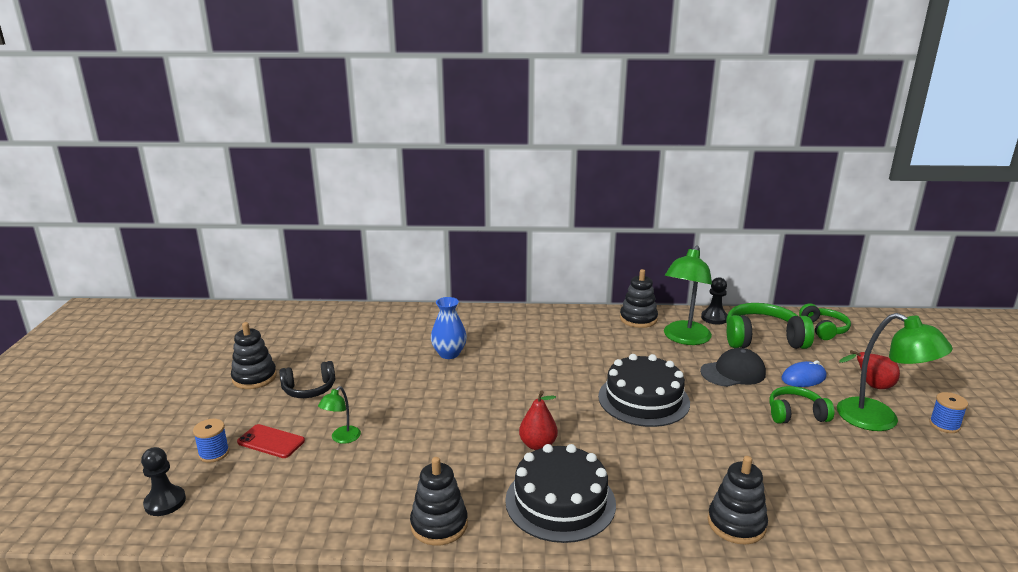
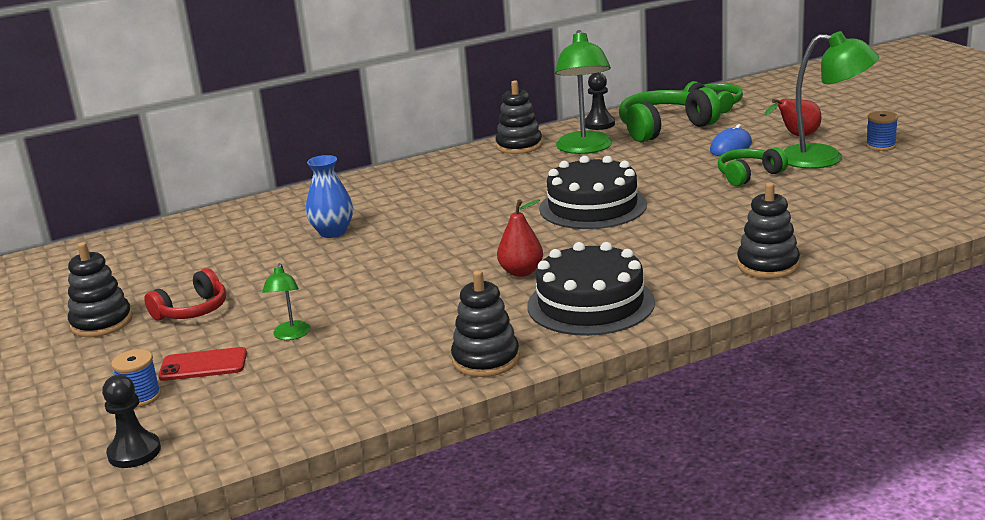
camera: 25 degrees left, 0 degrees up
(309, 389) = (192, 310): black headphones -> red headphones
(733, 372) = (660, 161): black cap -> none

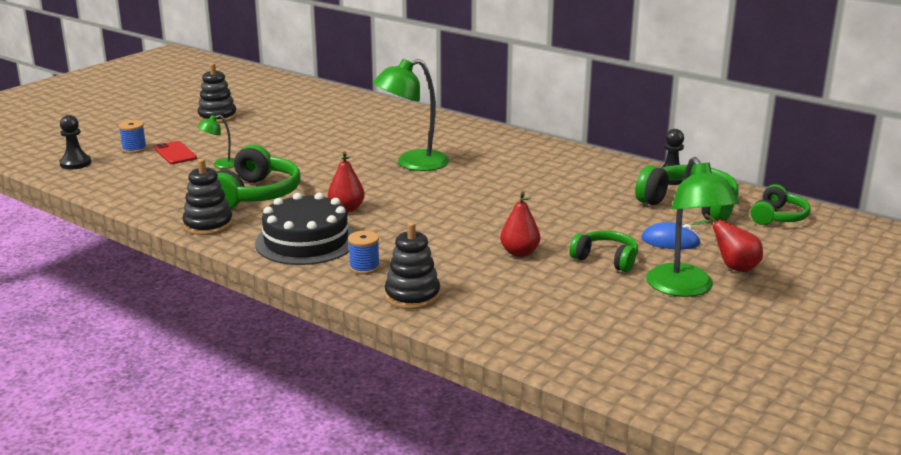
camera: 60 degrees right, 0 degrees up
(192, 310) = (242, 133): red headphones -> none
(333, 232) = (376, 140): blue vase -> none
(422, 321) = (256, 195): none -> green headphones
(519, 146) = (588, 160): black stacking toy -> none
(585, 149) = (606, 184): green lamp -> green lamp (412, 163)
(592, 207) = (483, 210): black cake -> none
(707, 206) = (519, 253): none -> red pear
(880, 146) = (749, 313): blue spool -> blue spool (364, 267)

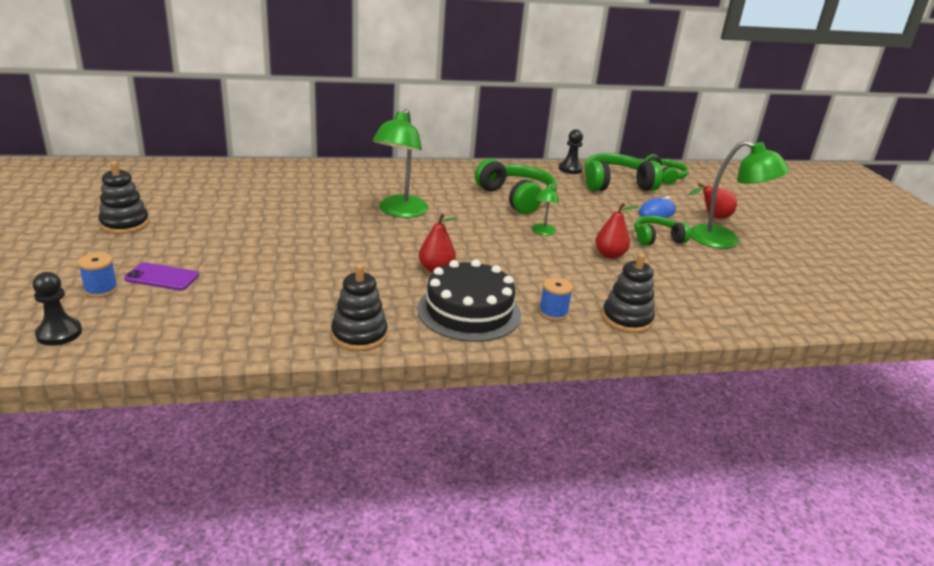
camera: 50 degrees left, 5 degrees up
(175, 153) = (162, 277): red phone -> purple phone
(220, 165) = (238, 272): green lamp -> green lamp (543, 232)
(256, 195) = (337, 288): green headphones -> green headphones (516, 198)

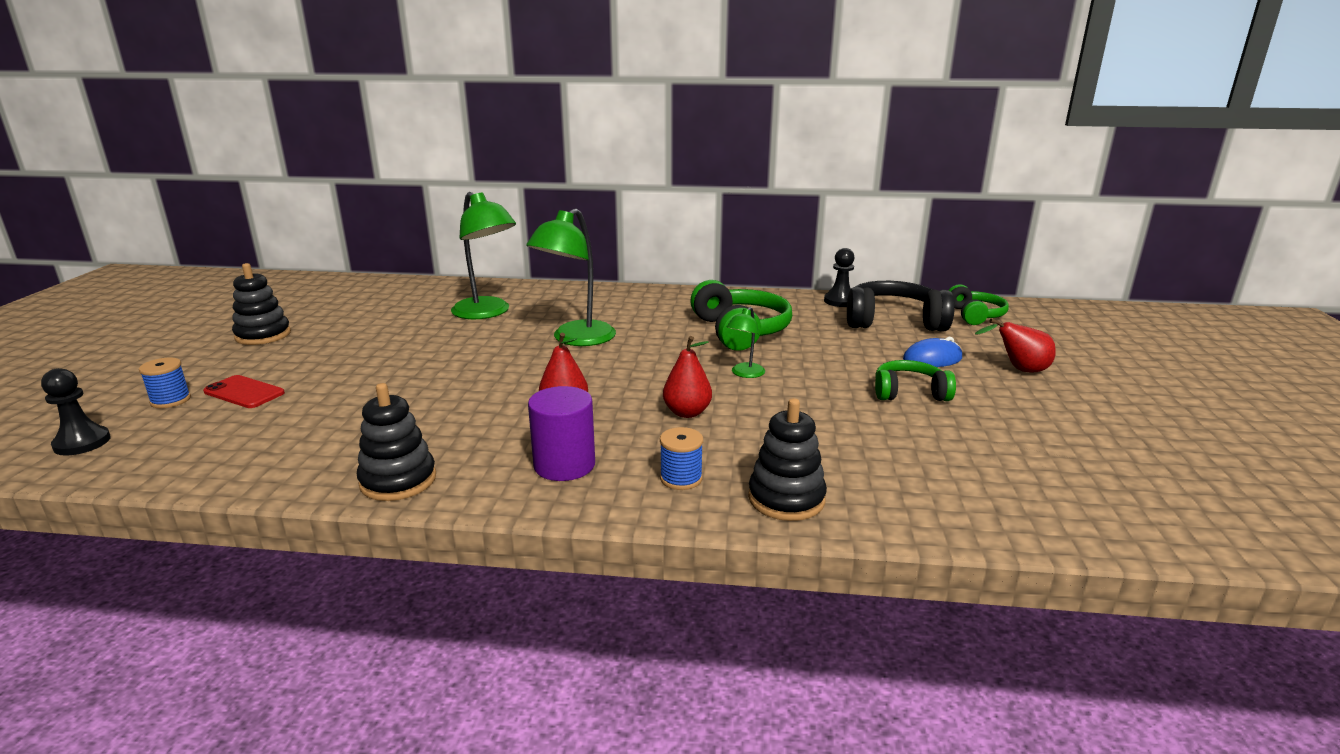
camera: 20 degrees right, 5 degrees down
(162, 277) = (244, 392): purple phone -> red phone
(469, 311) = (564, 465): black cake -> purple cylinder
(610, 255) = (821, 409): red pear -> red pear (687, 412)
(616, 184) = (893, 321): green headphones -> black headphones
(725, 241) = (1020, 403): green lamp -> green lamp (487, 313)

